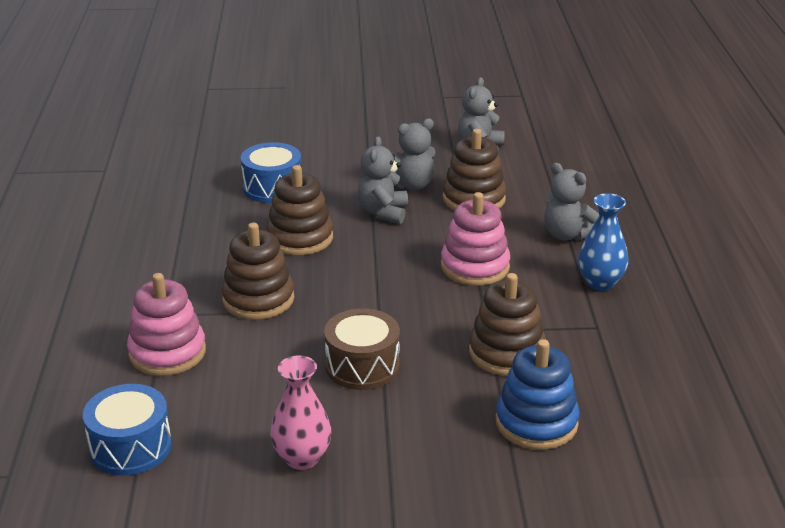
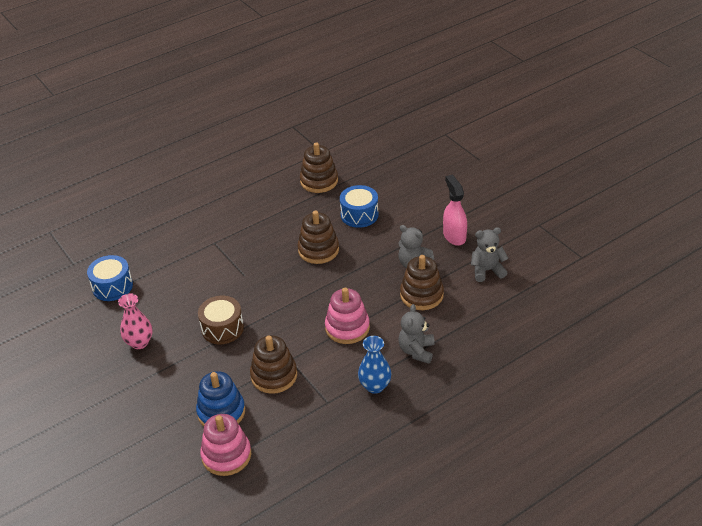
camera: 60 degrees right, 10 degrees up
(167, 352) = (185, 260): pink stacking toy -> pink stacking toy (226, 455)
(258, 299) = (250, 265): brown stacking toy -> brown stacking toy (319, 181)
(383, 212) = (372, 267): grey teddy bear -> none
(397, 145) = (454, 236): none -> pink spray bottle

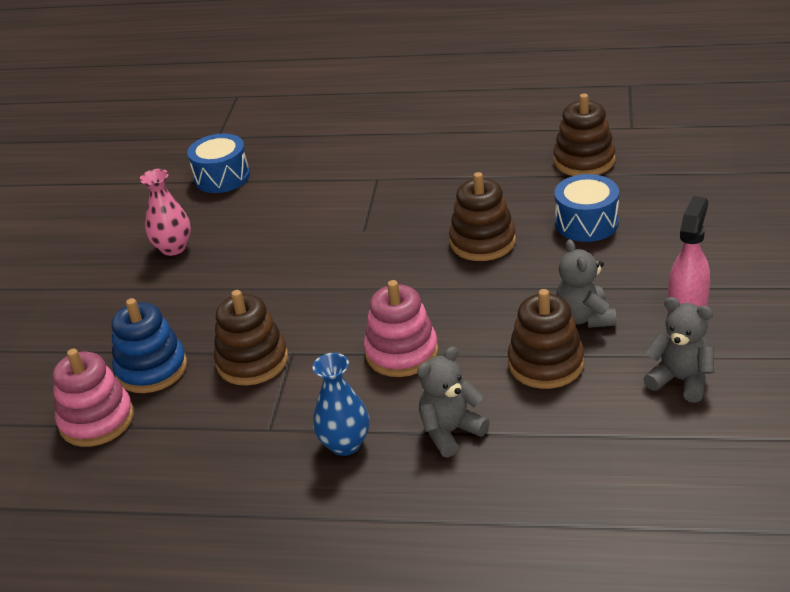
camera: 45 degrees right, 5 degrees down
(222, 328) = (268, 277): brown drum -> none

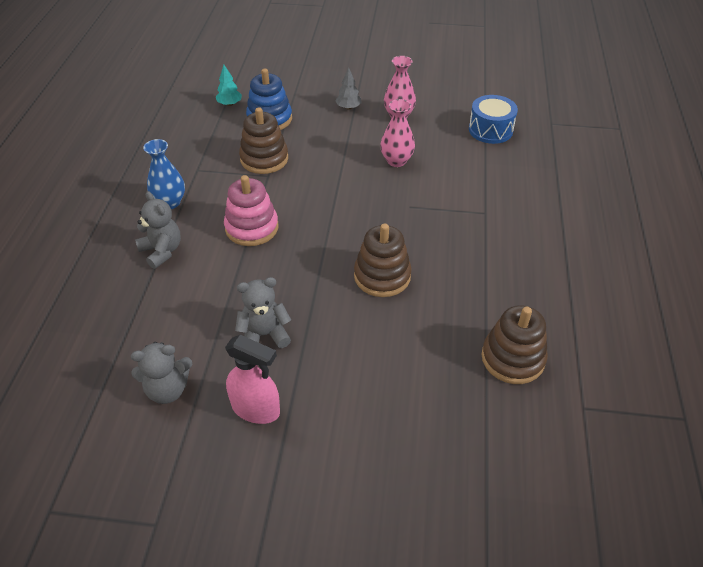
camera: 85 degrees right, 10 degrees up
(97, 420) = (230, 104): pink stacking toy -> turquoise tree
(142, 293) = (348, 107): none -> grey tree
(274, 244) = (396, 161): none -> pink vase
(546, 363) = (215, 306): brown stacking toy -> none
(586, 223) = (401, 349): blue drum -> none
(680, 380) = (168, 389): grey teddy bear -> grey teddy bear turned 45 degrees clockwise

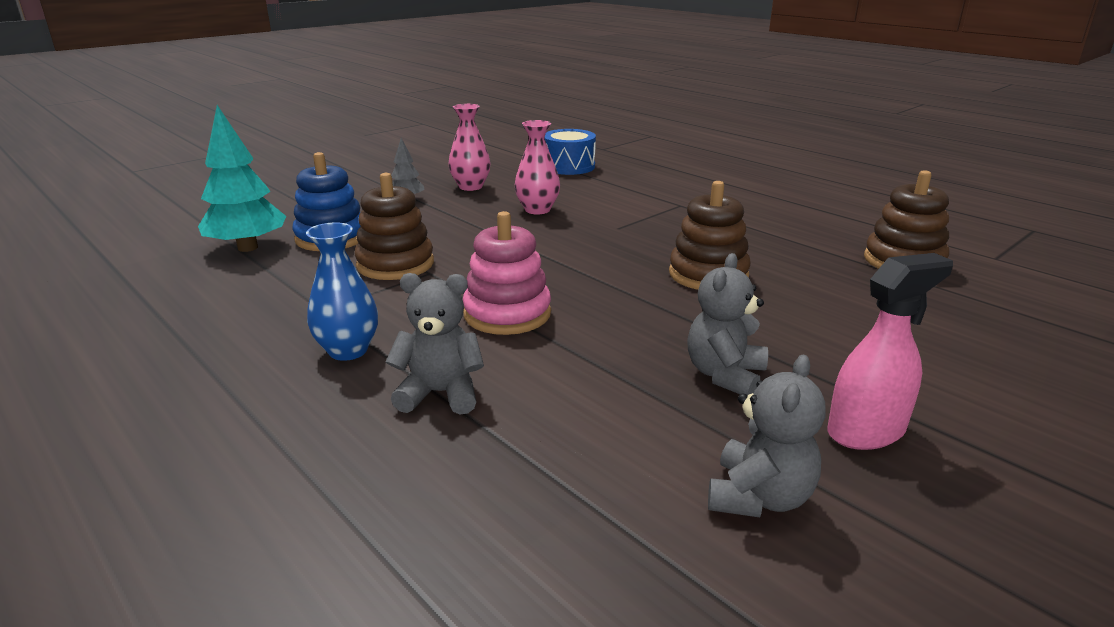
camera: 50 degrees left, 20 degrees down
(230, 104) = (248, 247): turquoise tree -> turquoise tree, size x1.91

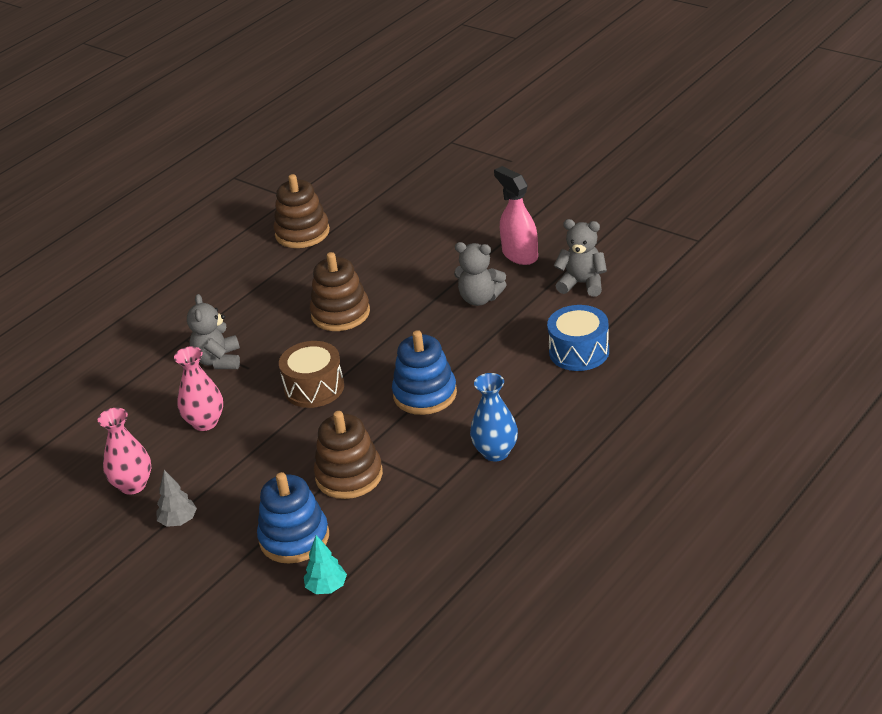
camera: 95 degrees left, 10 degrees up
(248, 247) = (326, 587): turquoise tree -> turquoise tree, size x0.52
(440, 393) = (533, 398): grey teddy bear -> grey teddy bear (218, 360)
(507, 314) = (425, 394): pink stacking toy -> blue stacking toy
(562, 255) = (314, 388): none -> brown drum
(569, 166) = (59, 427): blue drum -> blue drum (579, 352)

